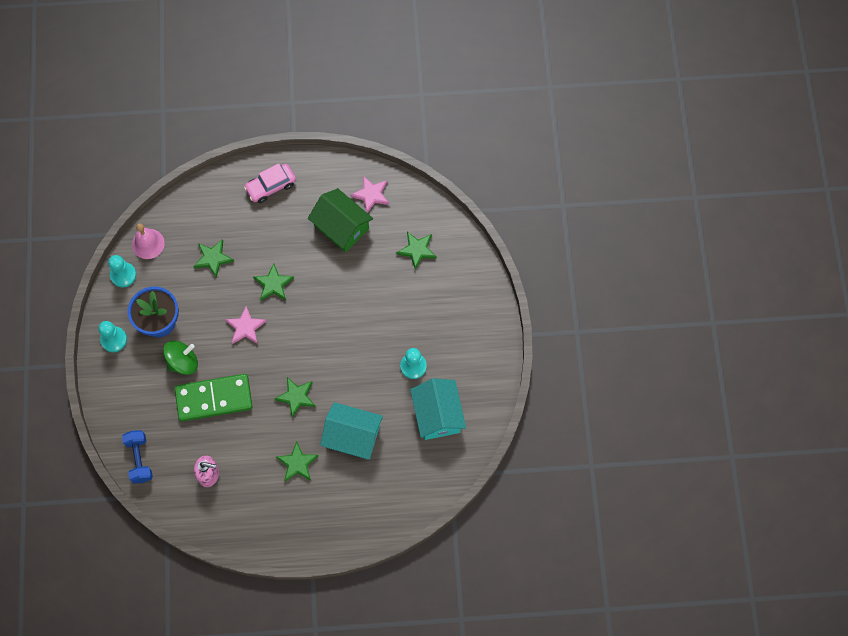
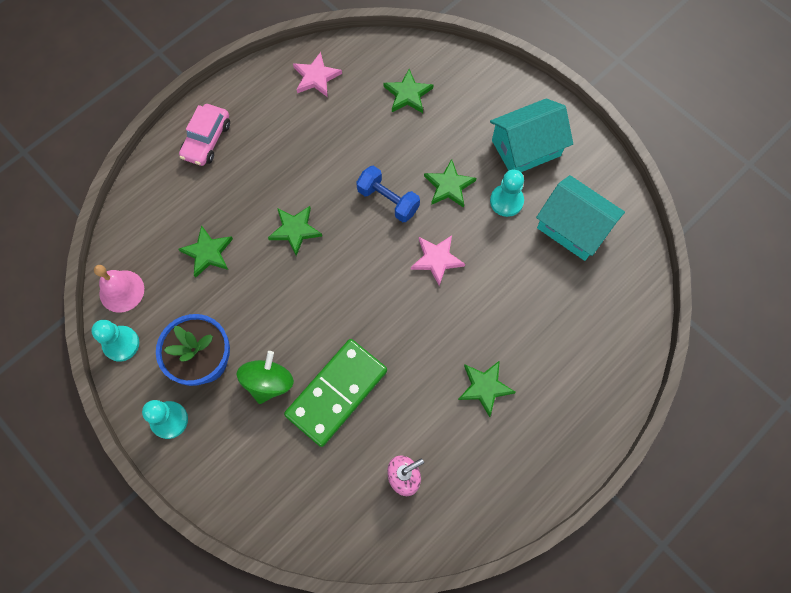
camera: 40 degrees left, 0 degrees up
(139, 459) = (312, 526): blue dumbbell -> blue dumbbell (388, 200)
(245, 327) = (304, 294): pink star -> pink star (437, 259)
(296, 397) = (421, 321): green star -> green star (449, 186)
(341, 227) = (314, 126): green house -> none
(352, 436) = (513, 314): turquoise house -> turquoise house (526, 148)

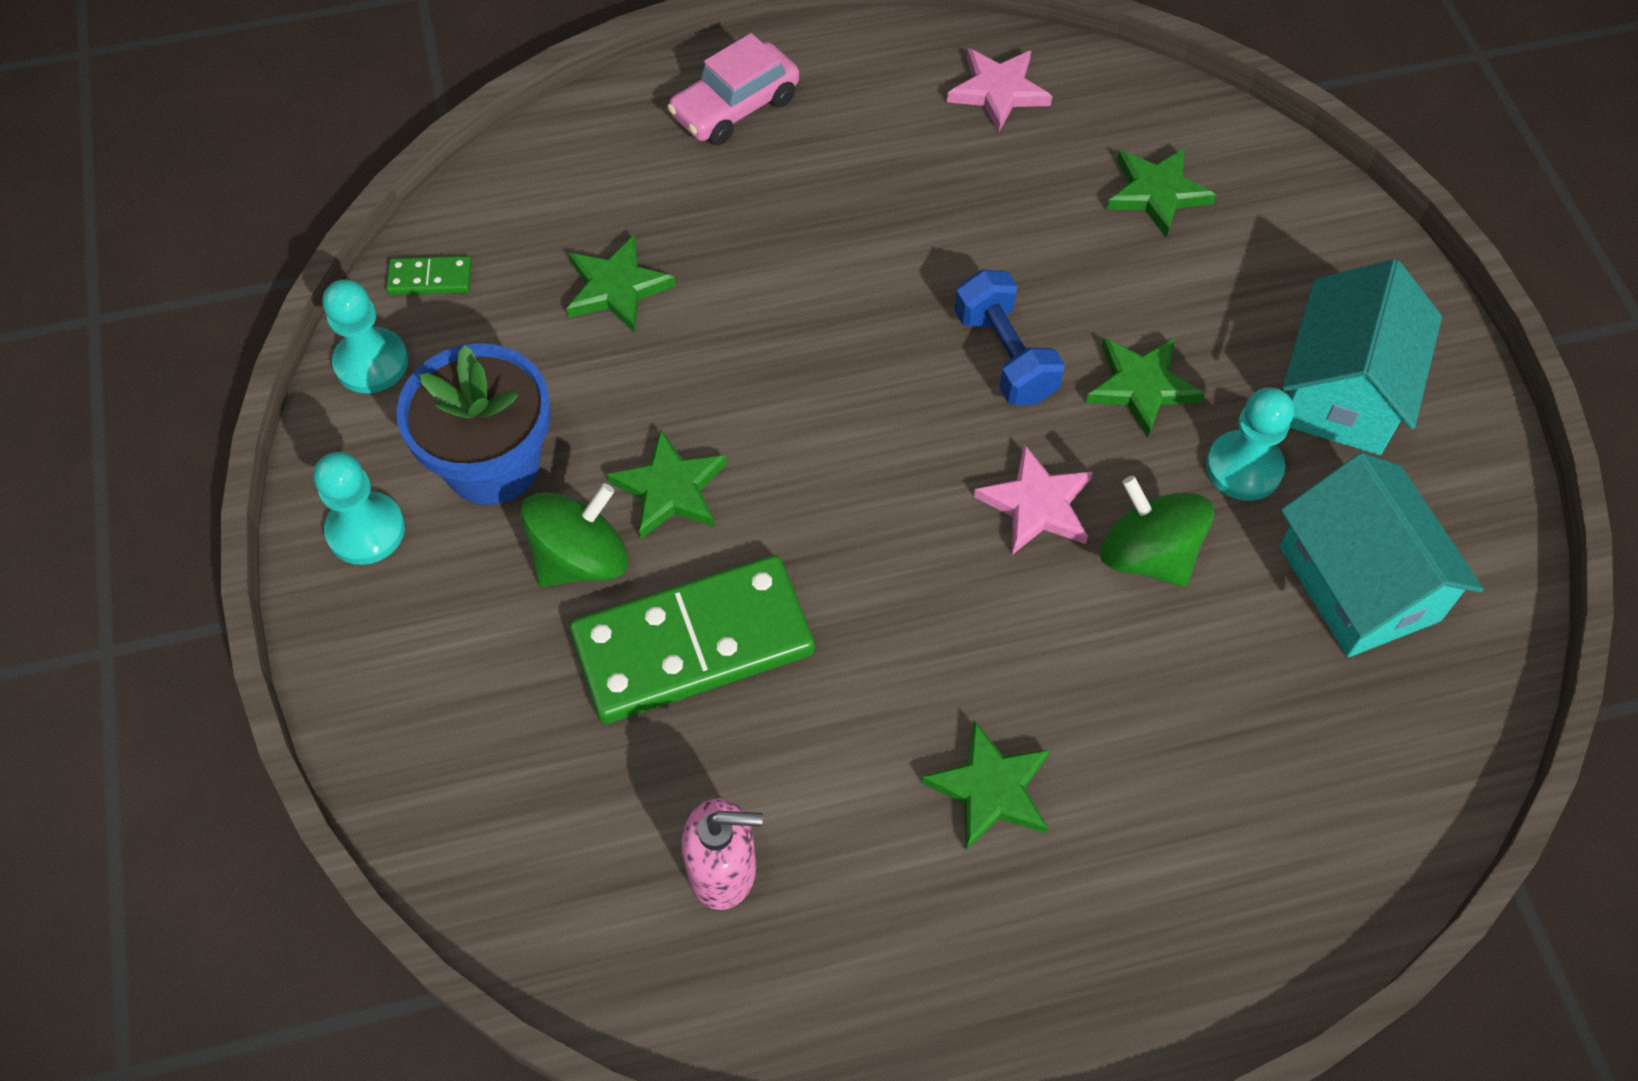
camera: 30 degrees right, 10 degrees down
(121, 291) = (430, 278): pink bell -> green domino
(295, 230) = (797, 324): green star -> green star (670, 489)
(490, 258) = (1147, 555): none -> green spinning top
(526, 148) = (1342, 391): turquoise house -> turquoise house turned 75 degrees counterclockwise

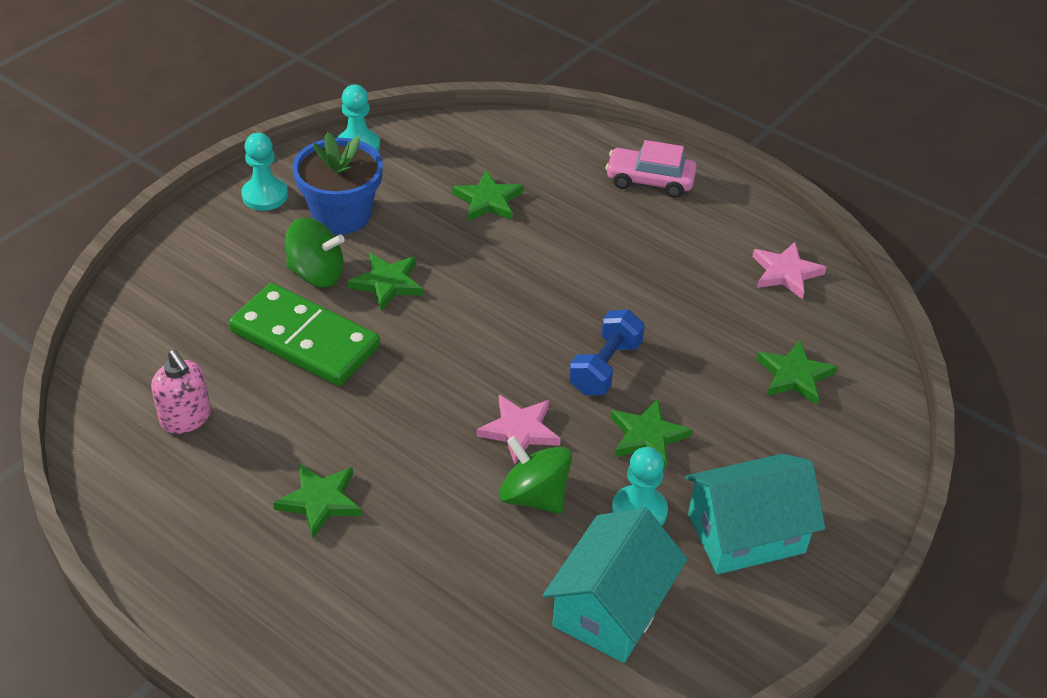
camera: 50 degrees right, 15 degrees down
(430, 278) = (425, 138): green domino -> none
(1147, 555) = (534, 496): green spinning top -> green spinning top turned 60 degrees counterclockwise

